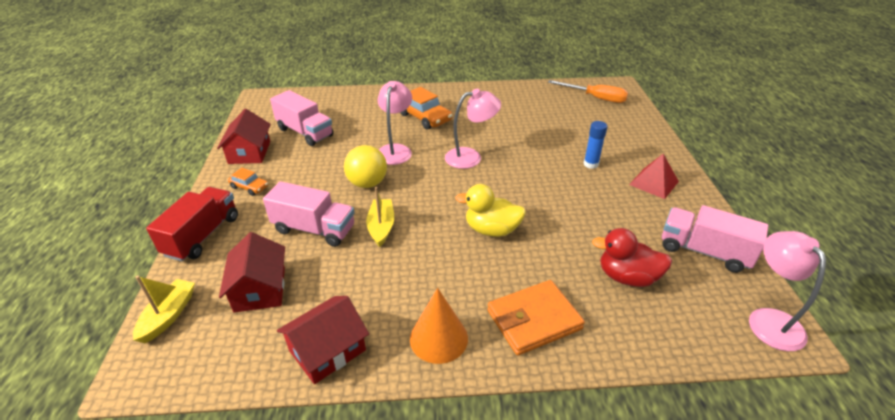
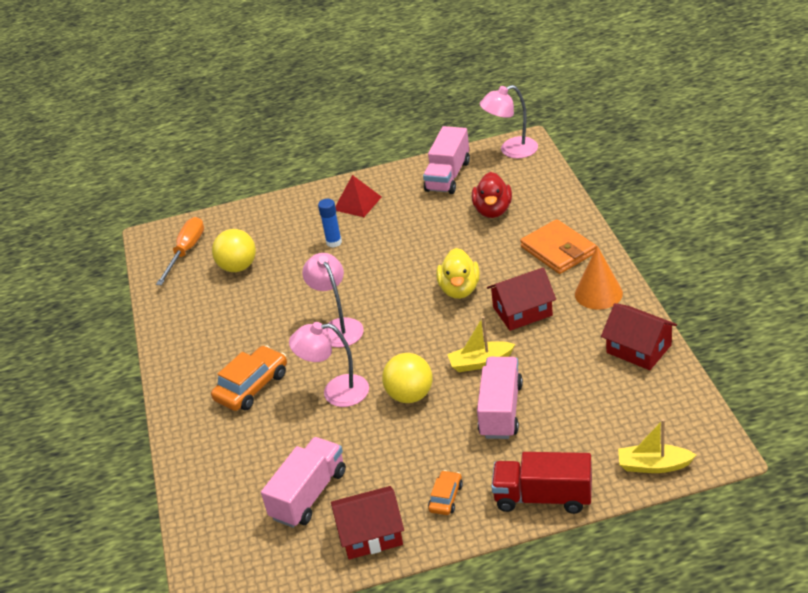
camera: 95 degrees left, 0 degrees up
(260, 289) = (595, 416): red house -> red house (522, 311)
(568, 118) = (238, 267): none -> yellow ball

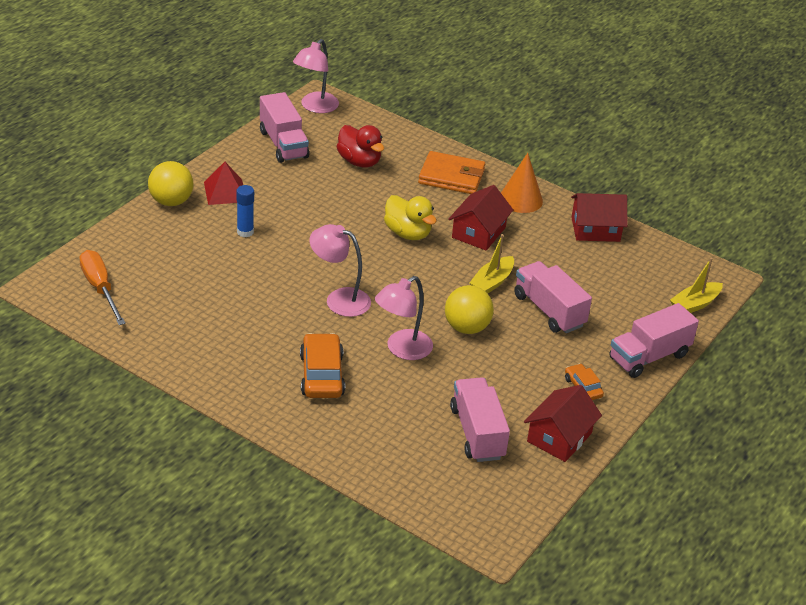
camera: 50 degrees left, 0 degrees up
(238, 267) = (175, 283): yellow ball -> yellow ball (171, 201)
(543, 497) = (649, 357): red truck -> pink truck

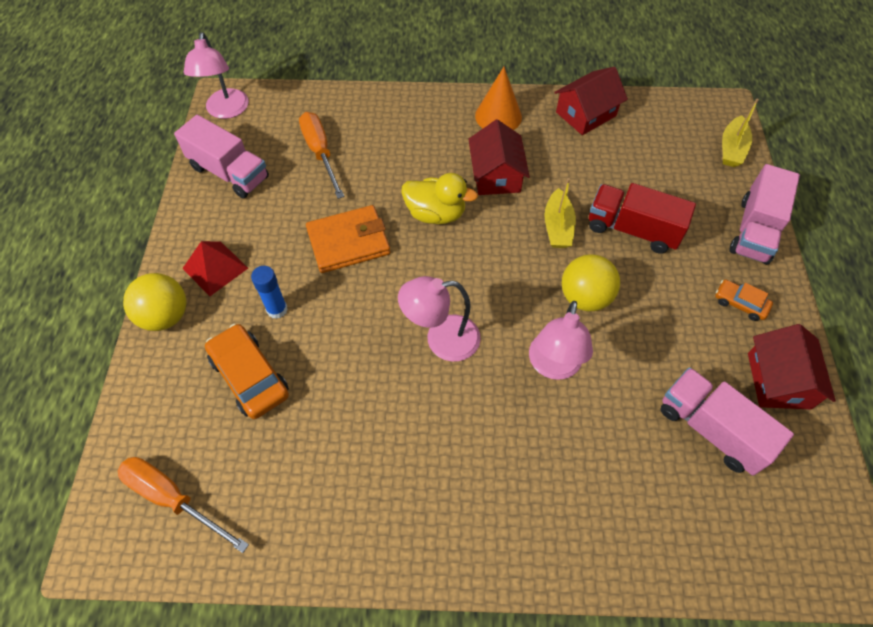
camera: 30 degrees left, 20 degrees up
(322, 375) = (508, 458): orange car -> orange car (250, 376)
(359, 161) = (320, 153): red duck -> orange screwdriver
(451, 177) = (418, 124): orange wallet -> orange wallet (348, 242)
(549, 310) = (632, 230): pink truck -> red truck

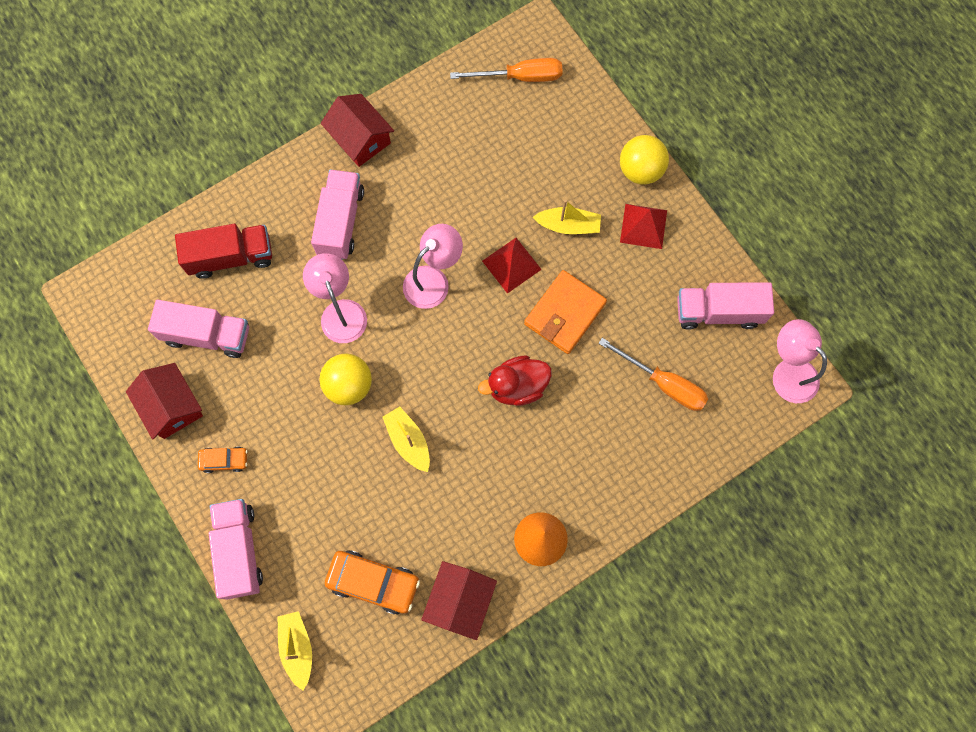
camera: 145 degrees right, 15 degrees up
(250, 376) = (543, 170): orange car -> orange car (373, 582)
(277, 309) = (568, 225): blue glue stick -> yellow boat
(358, 308) = (511, 265): none -> red pyramid
(435, 214) = (517, 386): yellow duck -> red duck
(496, 175) = (495, 463): red house -> red house (360, 138)
(496, 460) = (340, 222): none -> pink truck
(632, 230) = (344, 480): red truck -> red truck (231, 257)

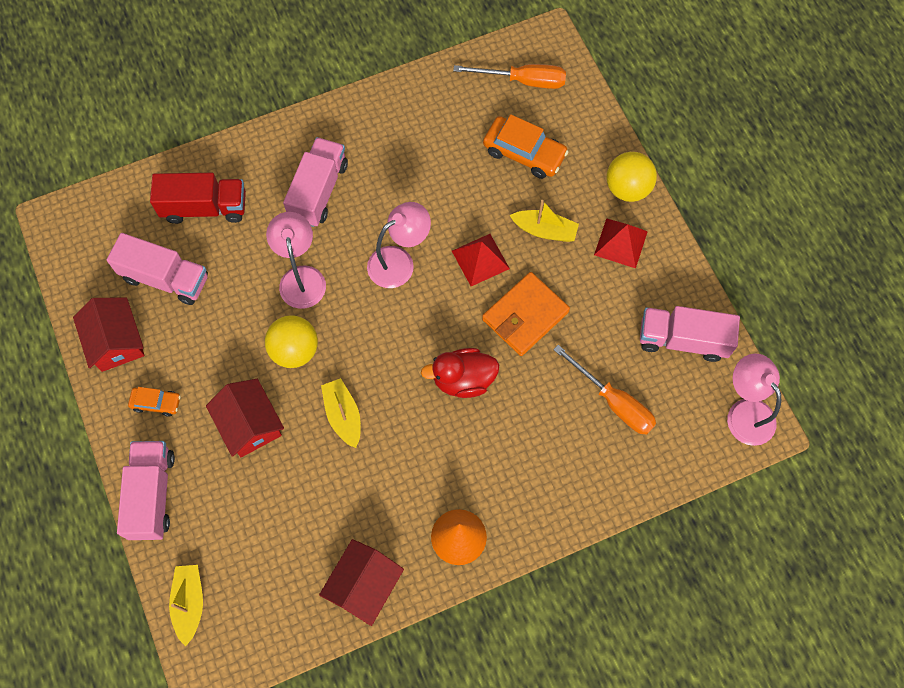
camera: 10 degrees right, 5 degrees down
(360, 138) = (354, 115): red house -> red house (249, 424)
(373, 582) = (279, 550): orange car -> orange car (524, 153)

